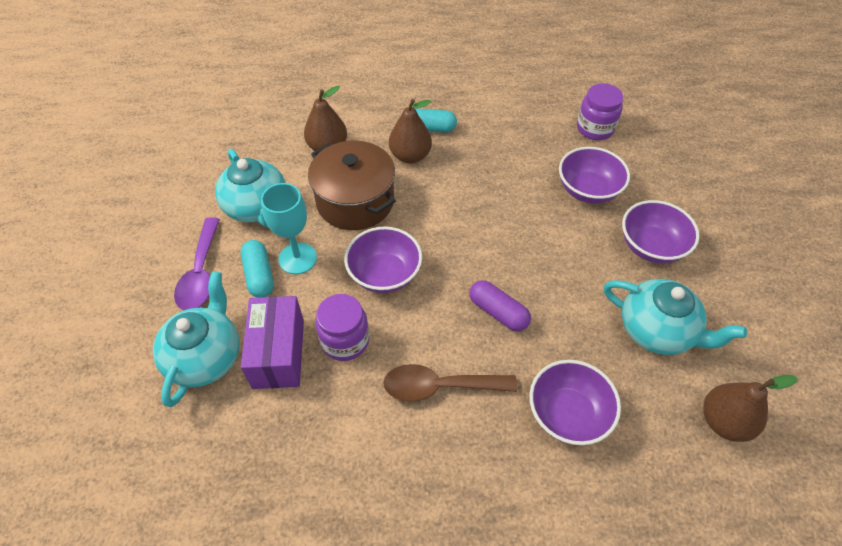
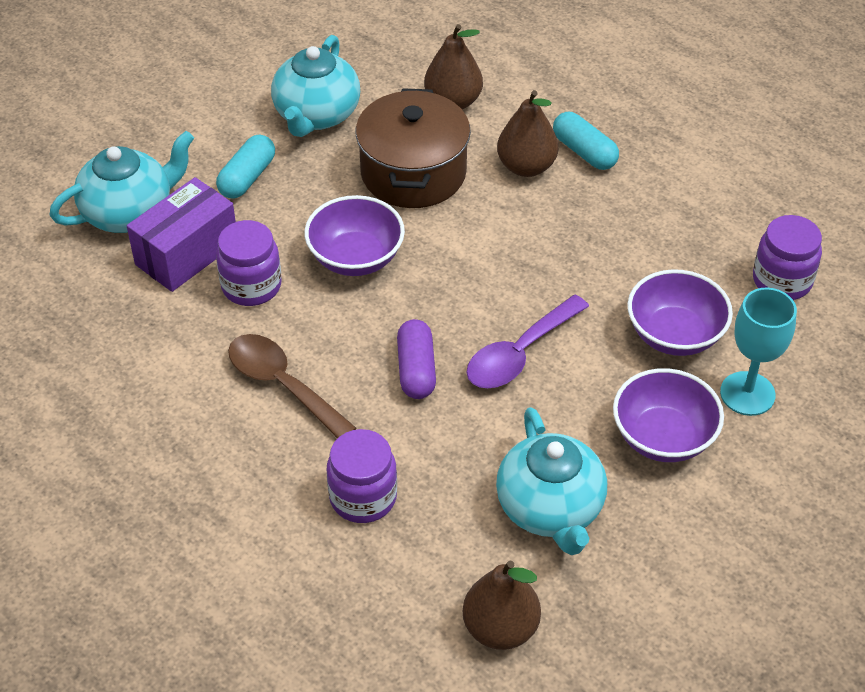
camera: 45 degrees right, 5 degrees down
(201, 273) = (202, 140): purple spoon -> purple spoon (519, 354)
(297, 258) = (296, 187): turquoise goblet -> turquoise goblet (747, 393)
(568, 414) = (363, 497): purple bowl -> purple jar

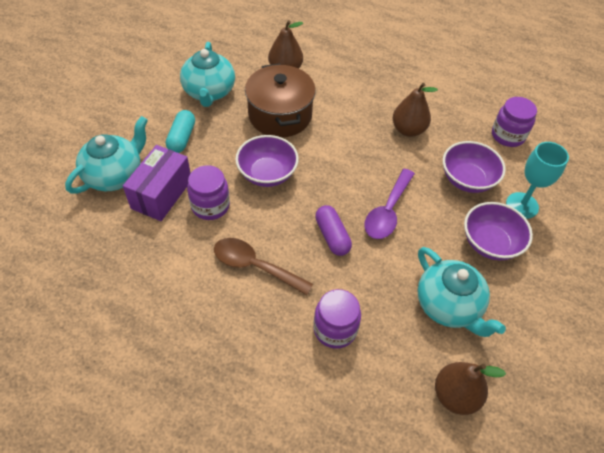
camera: 20 degrees left, 5 degrees up
(526, 167) = (342, 99): brown pear -> brown pear (408, 130)
(584, 152) = (370, 84): turquoise capsule -> none

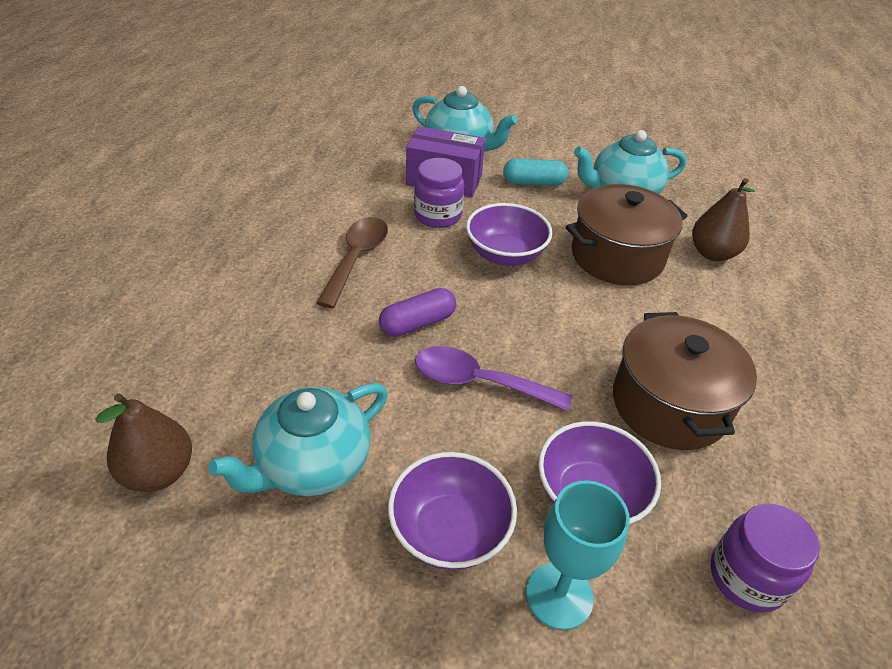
camera: 80 degrees right, 10 degrees down
(335, 329) = (269, 335): purple jar -> none
(408, 130) = (669, 404): brown pear -> brown pot

